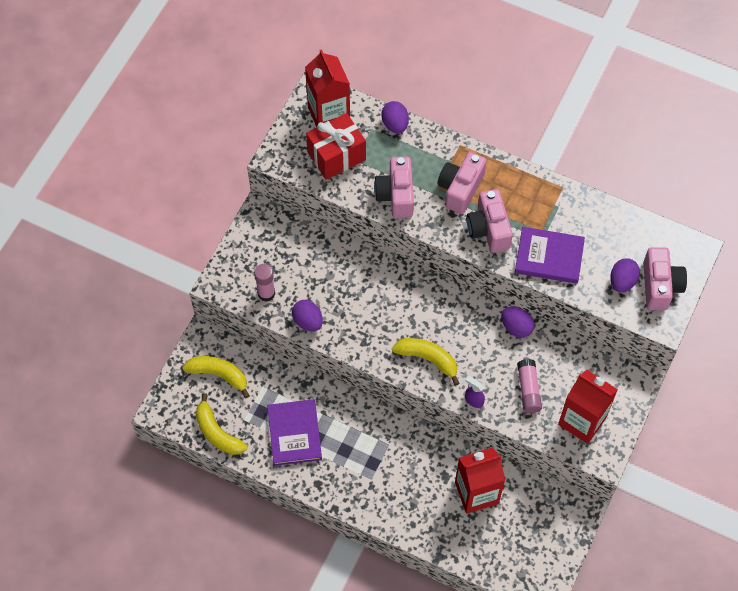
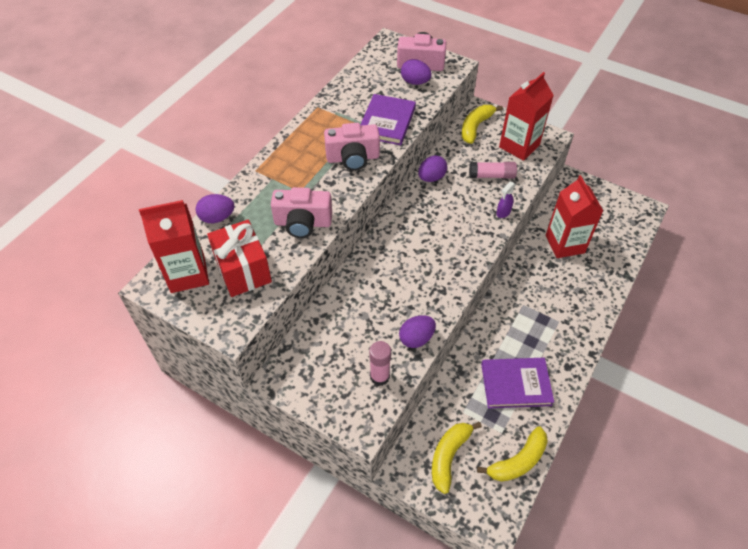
camera: 85 degrees left, 10 degrees down
(428, 359) = (461, 242): yellow banana -> yellow banana (475, 127)
(460, 189) = (305, 174): pink camera -> none

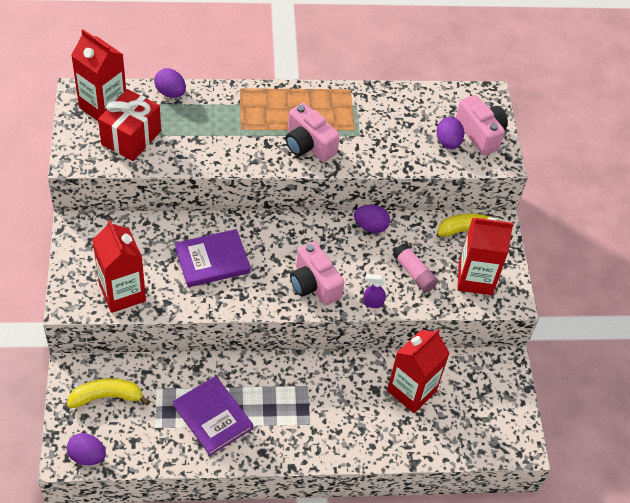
camera: 50 degrees right, 0 degrees up
(303, 223) = (207, 149): pink camera -> pink camera (314, 284)
(379, 377) = (122, 293): pink glue stick -> red carton
(387, 122) = (374, 147): purple book -> purple book (212, 260)
(416, 338) = (178, 300): purple egg -> purple egg (87, 456)
(518, 461) = (135, 451): yellow banana -> none

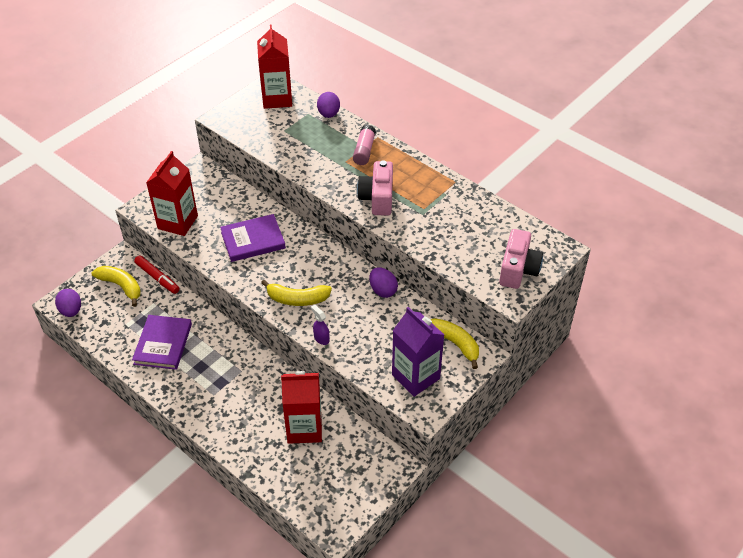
camera: 50 degrees right, 5 degrees down
(131, 137) = (270, 126): red gift -> none
(131, 363) = (157, 278): none -> red marker
(212, 260) = (253, 240): purple book -> purple book turned 45 degrees counterclockwise
(314, 284) = (297, 299): pink camera -> yellow banana
(414, 273) = (375, 341): pink glue stick -> pink glue stick (364, 151)
(448, 142) = (484, 259): purple egg -> none
(475, 278) = (415, 376): red carton -> purple carton

